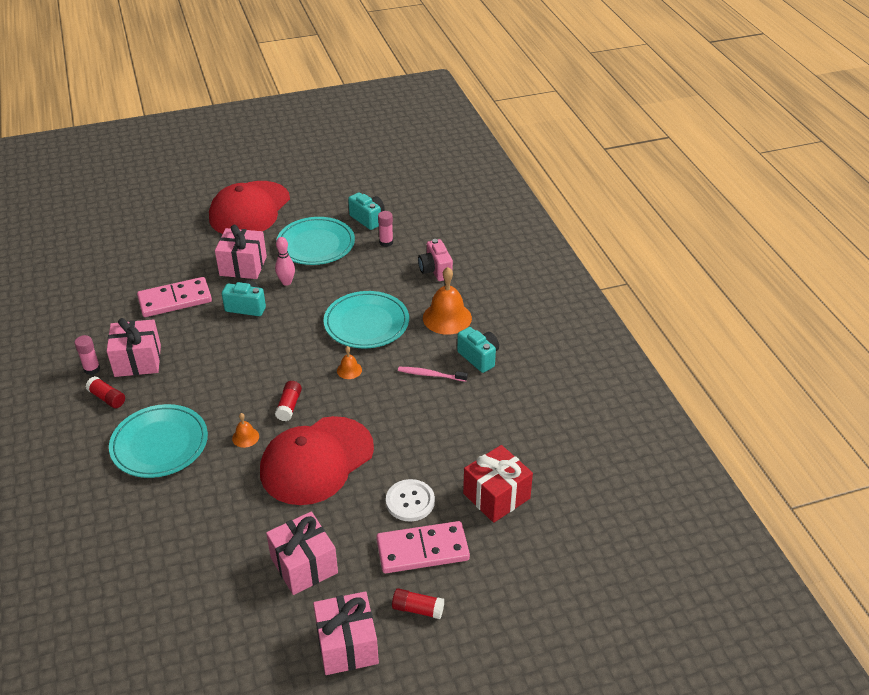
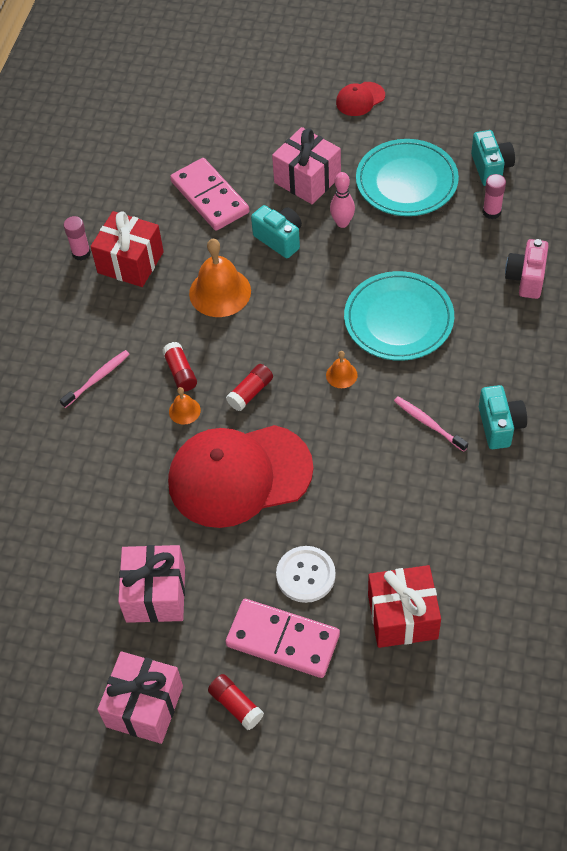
camera: 35 degrees right, 15 degrees up
(107, 398) = (77, 297): red glue stick -> red glue stick (180, 372)
(138, 361) = (130, 262): pink gift -> red gift
(159, 444) = (97, 379): turquoise plate -> pink toothbrush
(175, 300) = (209, 197): pink domino -> pink domino turned 45 degrees clockwise
(249, 209) = (360, 99): red cap -> red cap, size x0.43
(447, 318) = (497, 353): orange bell -> orange bell (220, 292)

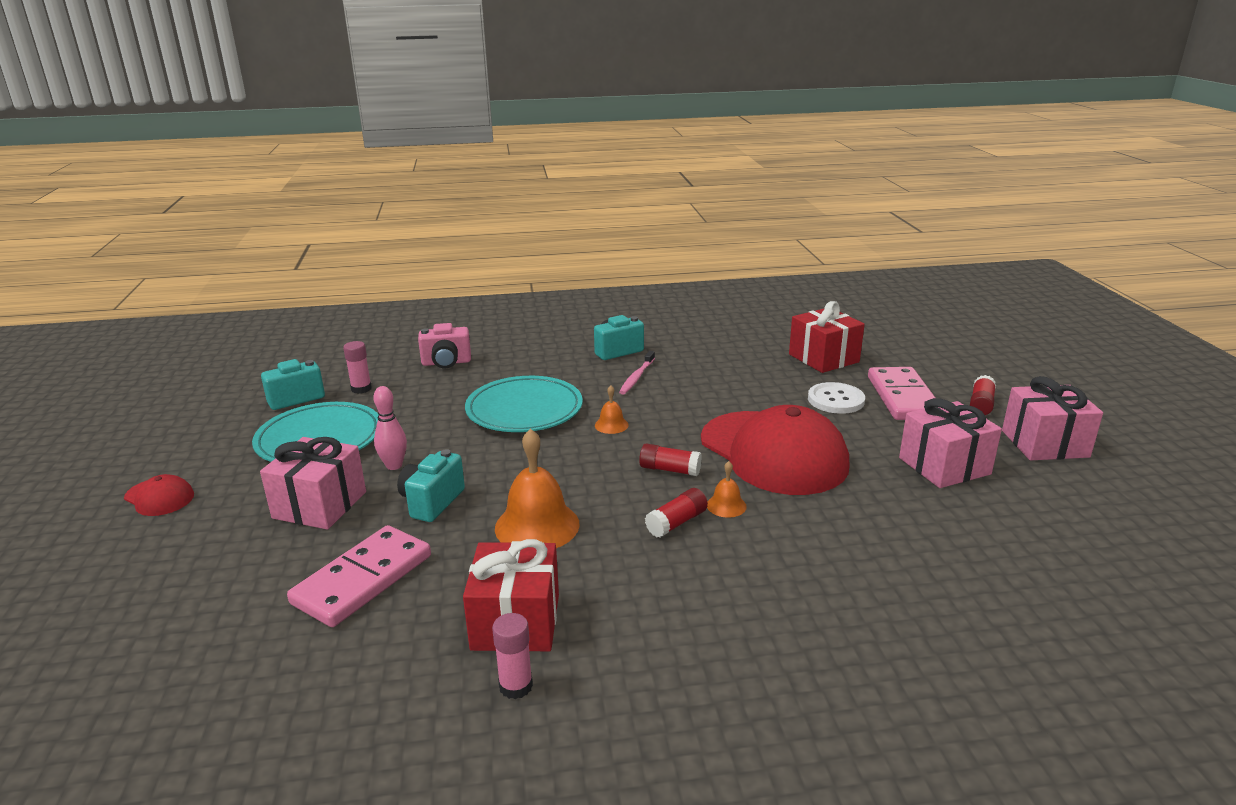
camera: 115 degrees left, 30 degrees down
(97, 379) = (734, 588): pink toothbrush -> none

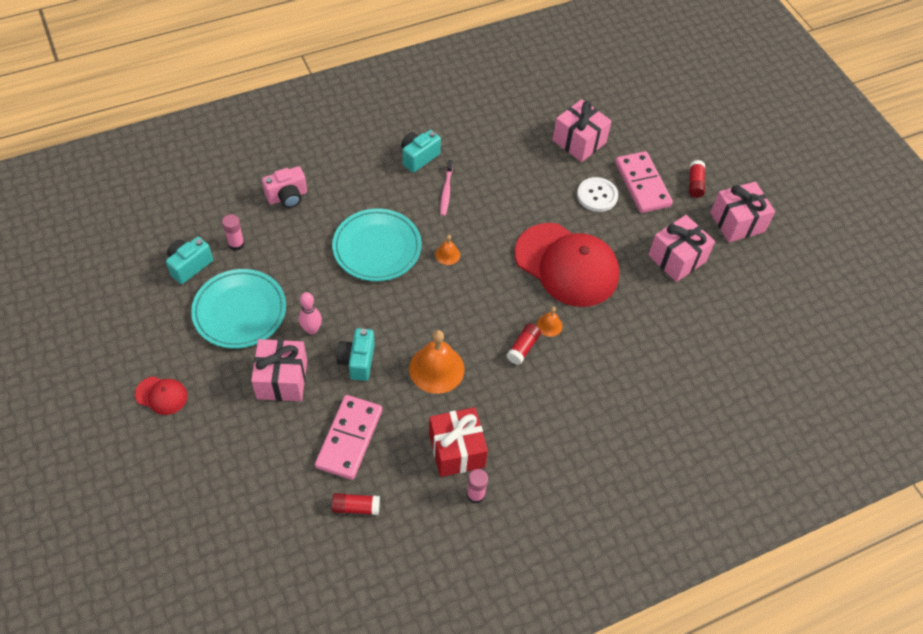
camera: 20 degrees left, 30 degrees up
(670, 470) = (503, 296): red glue stick -> red glue stick (356, 507)
(823, 358) = (579, 141): red gift -> pink gift

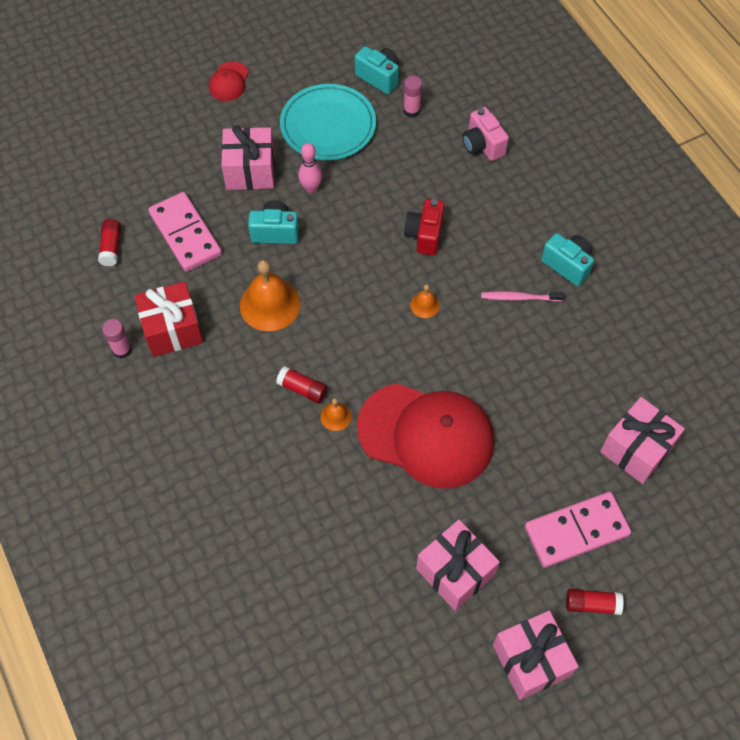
camera: 90 degrees right, 5 degrees up
(349, 438) = (185, 234): pink domino -> pink domino turned 45 degrees clockwise
(377, 248) = (424, 235): turquoise plate -> red camera
(567, 265) = (426, 435): red cap -> red cap turned 105 degrees counterclockwise
(597, 195) = (545, 471): white button -> none

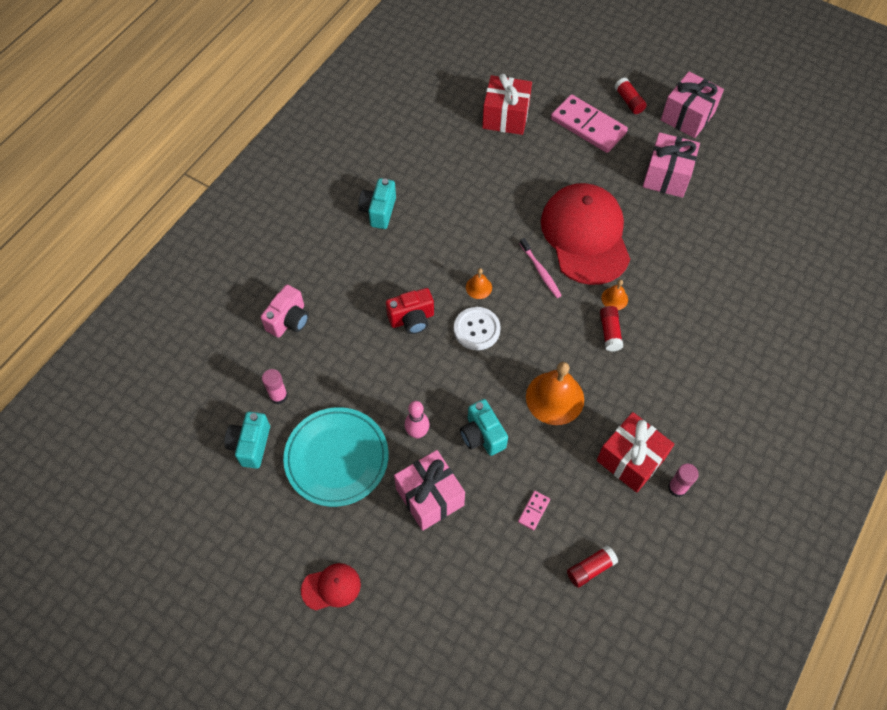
camera: 120 degrees left, 0 degrees up
(185, 234) = (534, 511): pink domino -> pink domino, size x0.42
(380, 280) = (477, 329): none -> white button
(520, 297) = (429, 229): pink toothbrush -> pink toothbrush (540, 271)
(636, 449) = (505, 117): pink gift -> red gift

